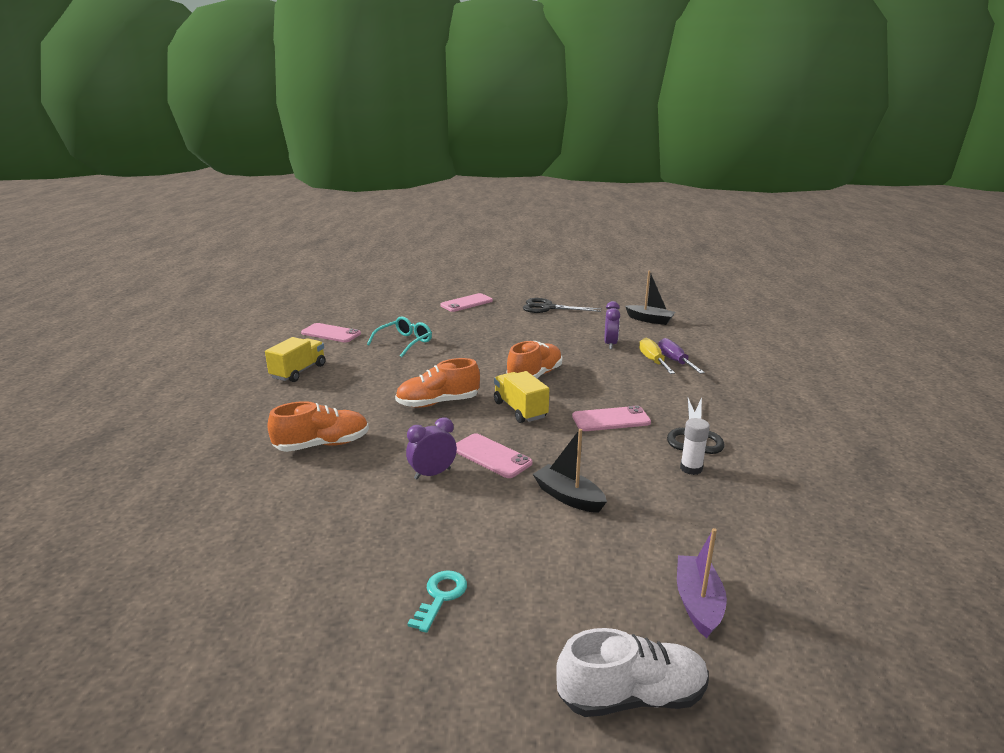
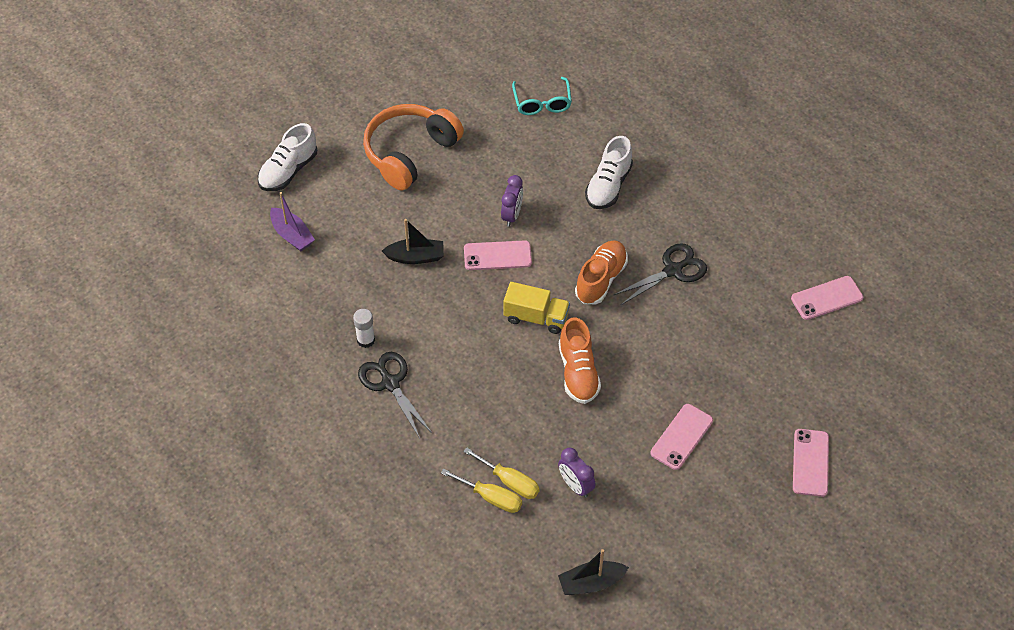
camera: 135 degrees right, 30 degrees up
(298, 371) = (752, 232): yellow truck -> none
(322, 445) = (608, 186): orange shoe -> white shoe
(404, 343) = (746, 336): turquoise glasses -> turquoise glasses (542, 102)
(441, 596) = (410, 153): turquoise key -> orange headphones
(547, 307) = (721, 524): black scissors -> black scissors (673, 270)
(611, 419) = (462, 356): pink phone -> pink phone (681, 437)
(675, 361) = (491, 498): purple screwdriver -> yellow screwdriver

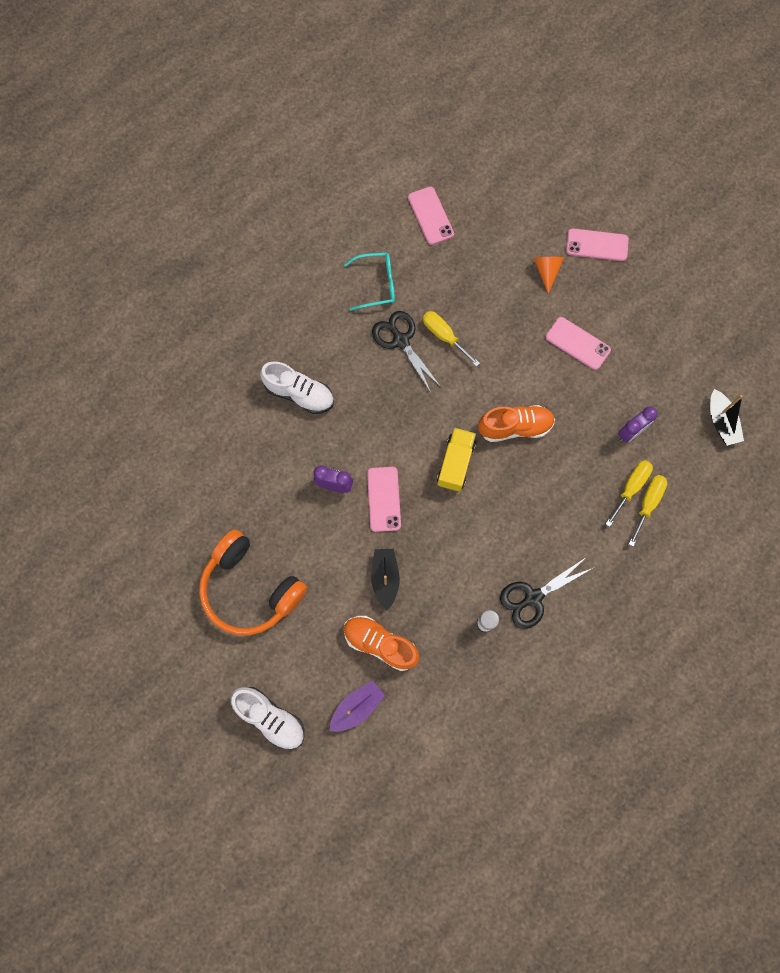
camera: 90 degrees left, 20 degrees up
(542, 102) = (188, 455): turquoise glasses -> turquoise glasses (376, 284)
(601, 279) = (411, 404): orange shoe -> orange shoe (380, 643)
(681, 309) = (444, 336): none -> yellow screwdriver
(769, 409) = (547, 272): none -> orange cone

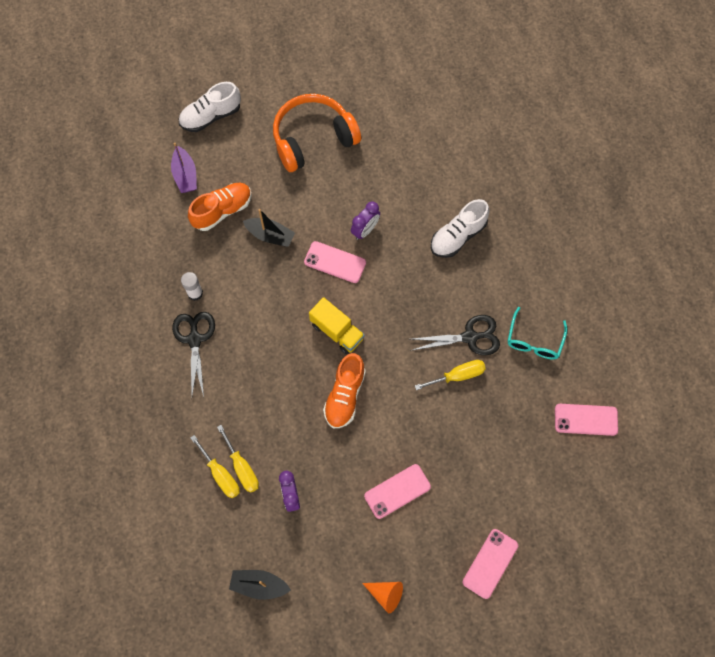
camera: 115 degrees right, 5 degrees down
(547, 272) = (482, 499): orange cone -> orange cone (386, 594)

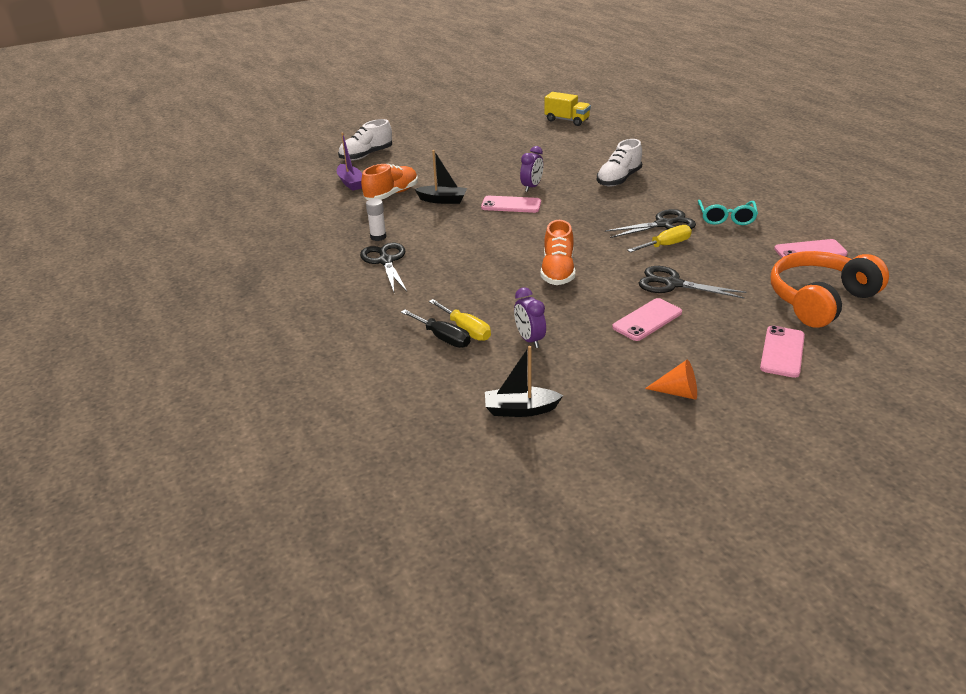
camera: 10 degrees left, 35 degrees down
(220, 475) = (443, 338): yellow screwdriver -> black screwdriver
(313, 139) = (463, 154): orange headphones -> orange headphones (820, 300)
(337, 331) = (531, 238): yellow truck -> yellow truck (567, 120)
(439, 441) = (672, 284): none -> black scissors

